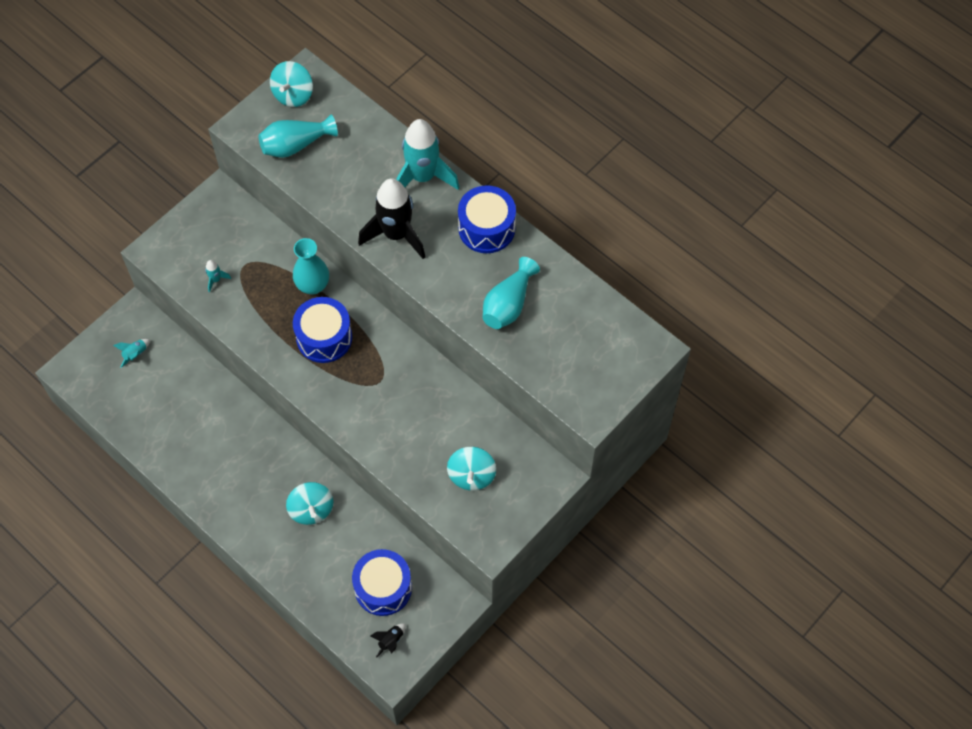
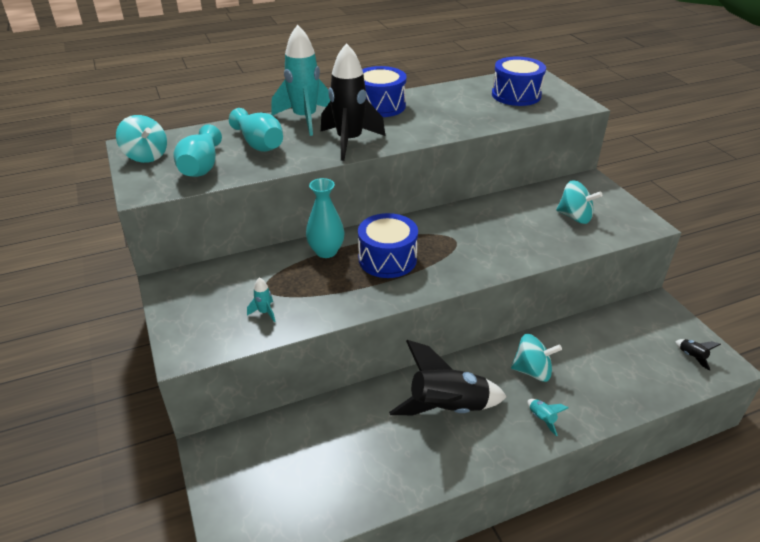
camera: 65 degrees left, 25 degrees down
(135, 354) = (263, 465): turquoise rocket -> turquoise rocket (542, 419)
(240, 456) = (447, 408): none -> black rocket
(383, 588) = (633, 346): blue drum -> blue drum (516, 95)
(508, 304) = (458, 112): turquoise vase -> turquoise vase (259, 144)

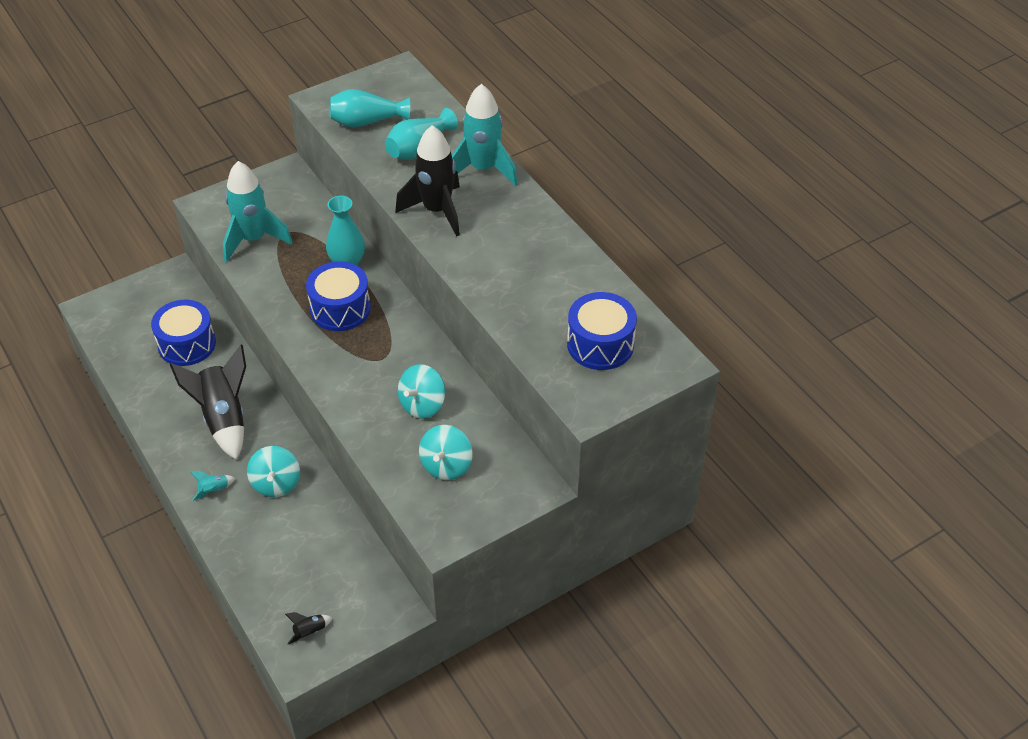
camera: 80 degrees right, 10 degrees up
(146, 156) = (381, 83): turquoise spinning top -> turquoise spinning top (422, 405)
(264, 312) = (253, 239): turquoise rocket -> turquoise rocket, size x2.50
(380, 106) = (532, 223): blue drum -> blue drum (187, 344)

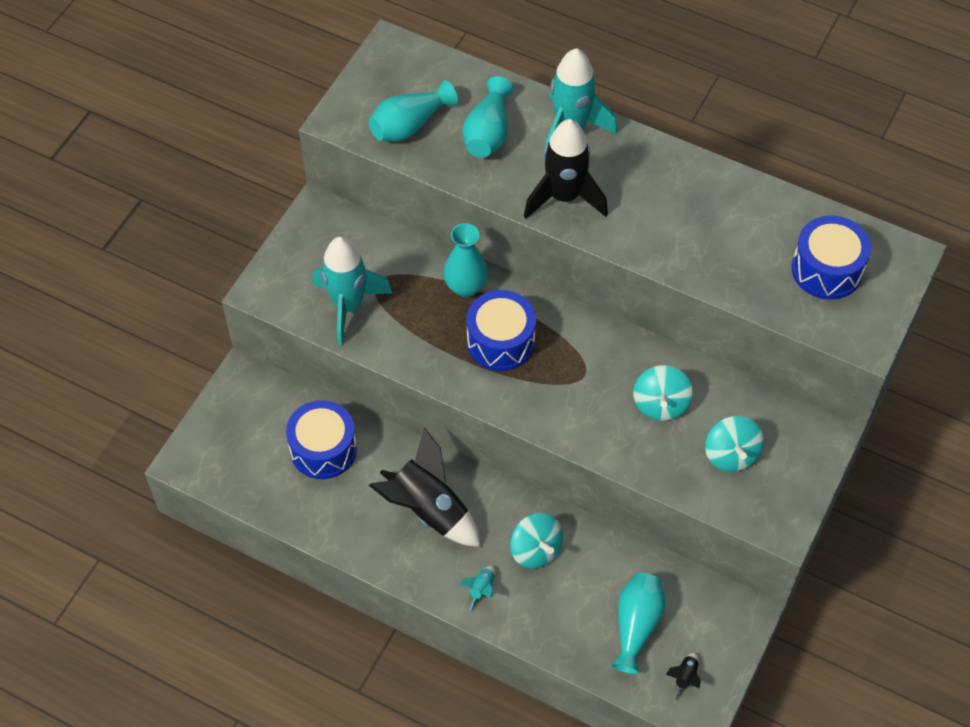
camera: 30 degrees left, 10 degrees up
(305, 575) = (636, 625): none -> turquoise vase

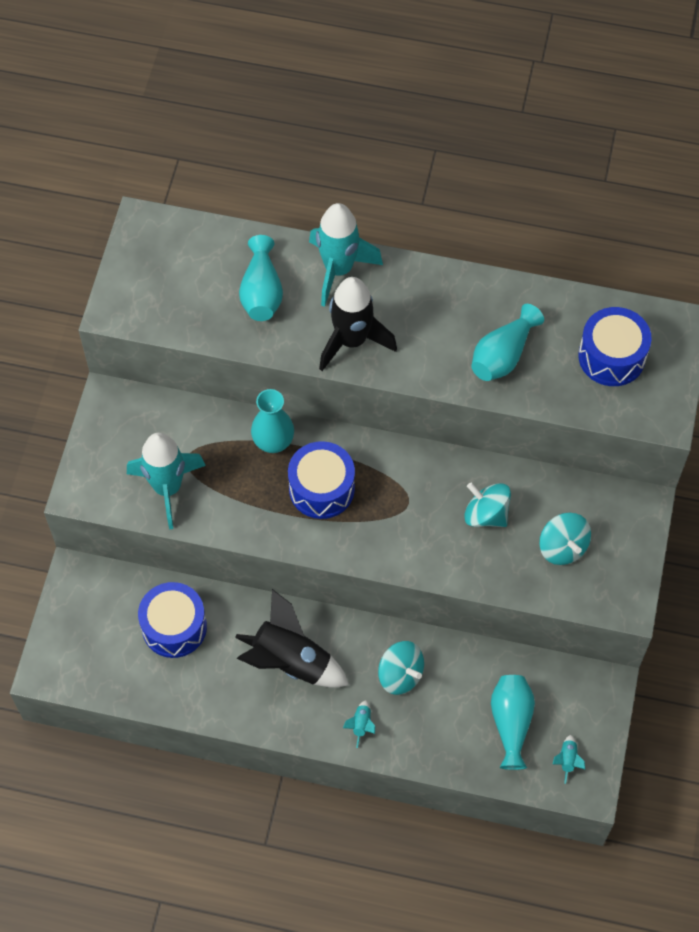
camera: 15 degrees left, 5 degrees up
(409, 125) = (184, 301): turquoise vase -> turquoise vase (503, 355)
(660, 404) = (486, 514): turquoise spinning top -> turquoise spinning top turned 135 degrees clockwise
(685, 677) = (567, 760): black rocket -> turquoise rocket

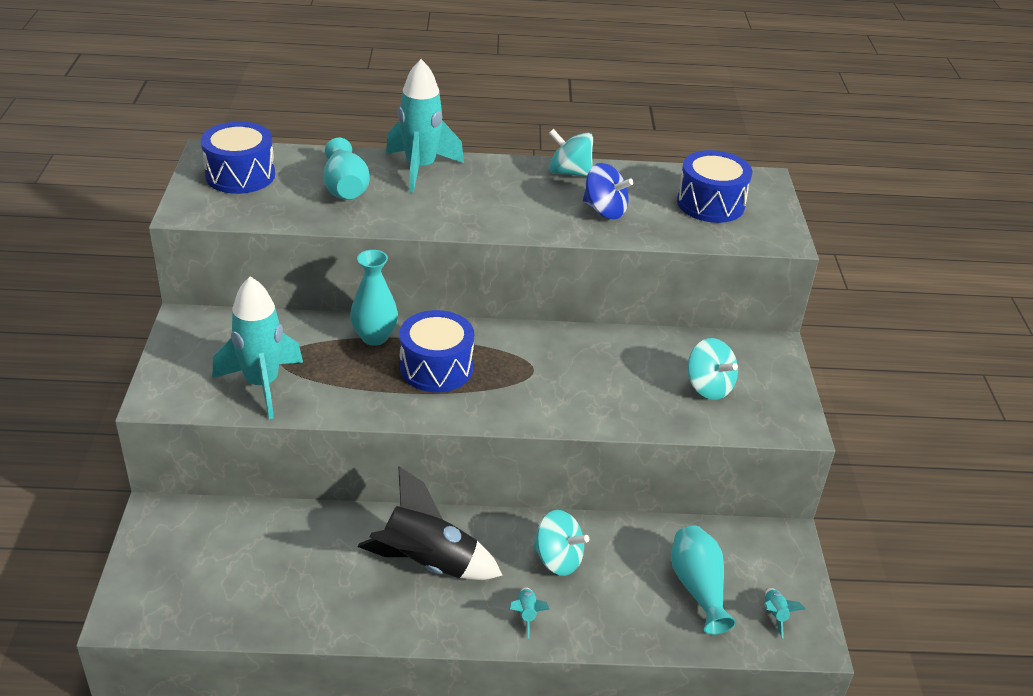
camera: 15 degrees left, 25 degrees down
(174, 627) = (282, 549): blue drum -> blue drum (240, 175)
(352, 341) = (448, 212): black rocket -> none
(486, 514) = (618, 370): turquoise spinning top -> turquoise spinning top (569, 172)
(503, 355) = (604, 211): turquoise vase -> blue spinning top

